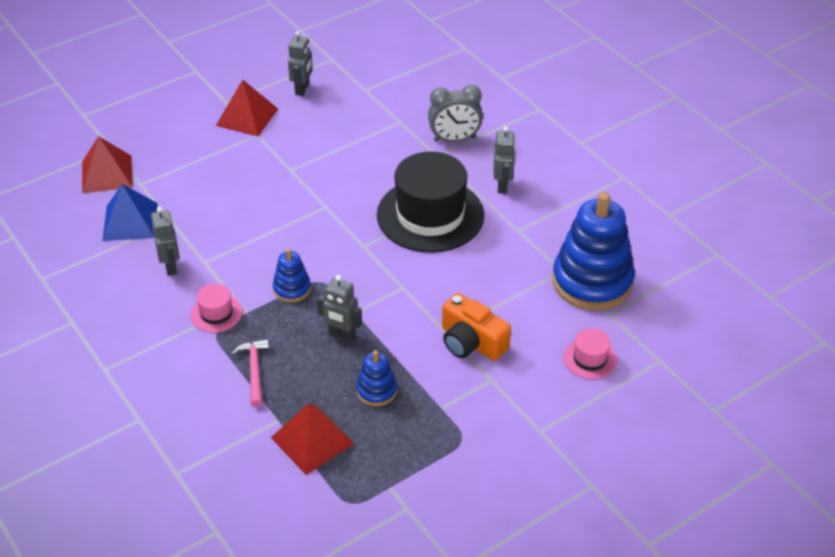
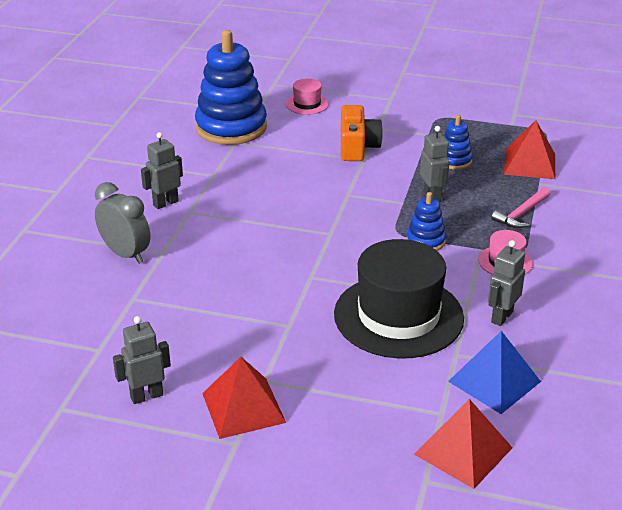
camera: 130 degrees left, 10 degrees down
(430, 215) = (249, 219): black hat -> black hat (398, 316)

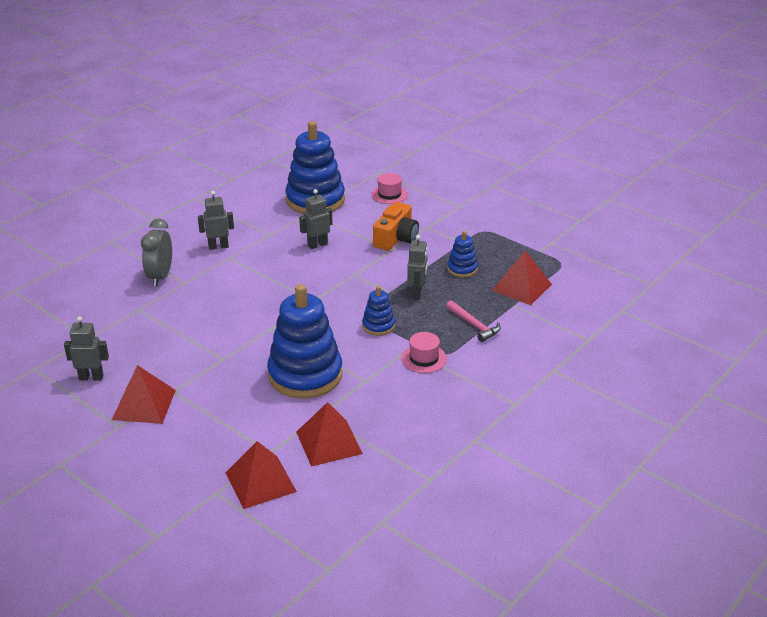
camera: 25 degrees right, 0 degrees up
(126, 254) = (160, 277): grey clock -> grey clock turned 150 degrees counterclockwise
(398, 316) = (305, 375): black hat -> blue stacking toy
(494, 381) = (329, 442): blue pyramid -> red pyramid
(501, 317) = (380, 398): grey robot -> grey robot (317, 245)
(521, 214) = (474, 325): pink hammer -> pink hammer turned 105 degrees counterclockwise

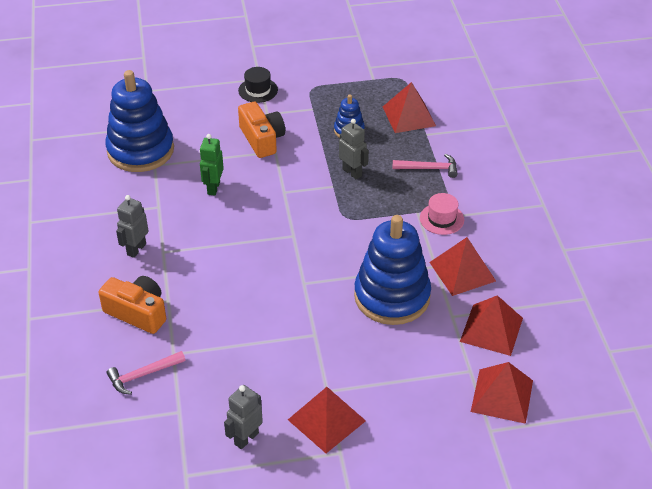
camera: 50 degrees left, 10 degrees up
(106, 307) = (143, 375): none -> pink hammer
(160, 277) = (137, 312): grey clock -> orange camera
(317, 245) = (213, 188): grey robot -> green robot
(377, 397) = (462, 271): none -> red pyramid
(378, 326) = (372, 218): blue stacking toy -> none
(389, 195) = (191, 105): pink hat -> none
(446, 211) = (258, 90): none -> black hat

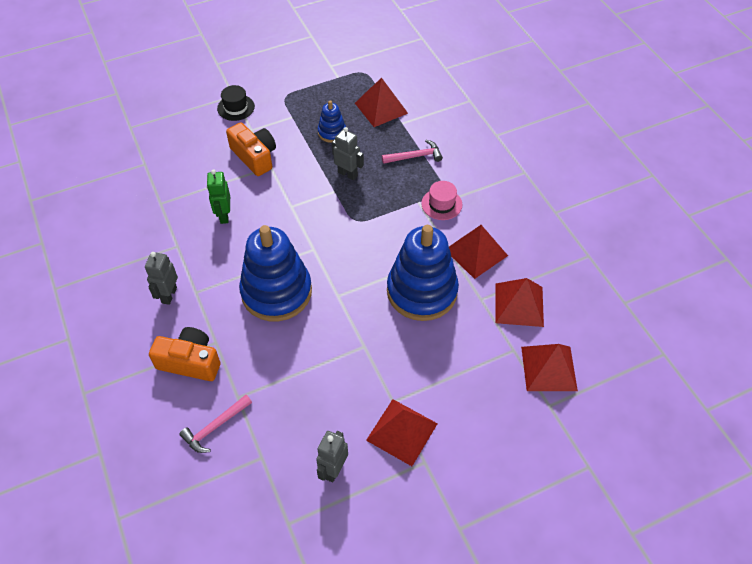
camera: 15 degrees left, 10 degrees up
(140, 150) = (142, 190): blue stacking toy -> blue stacking toy (276, 292)

